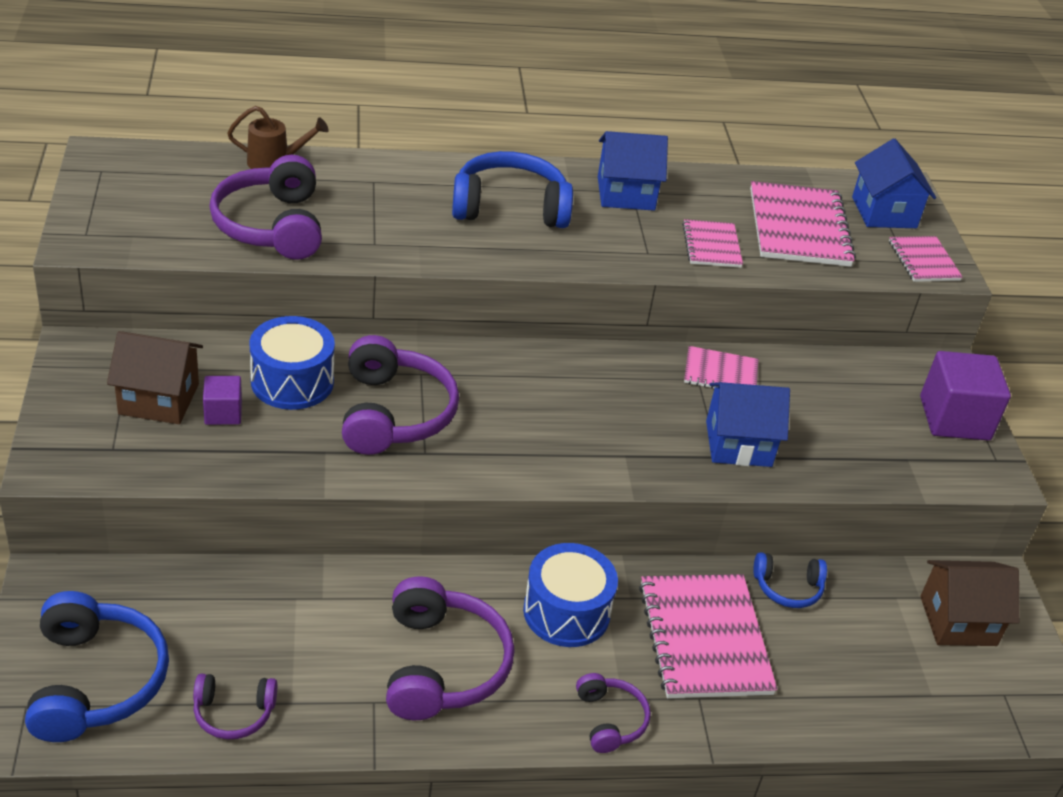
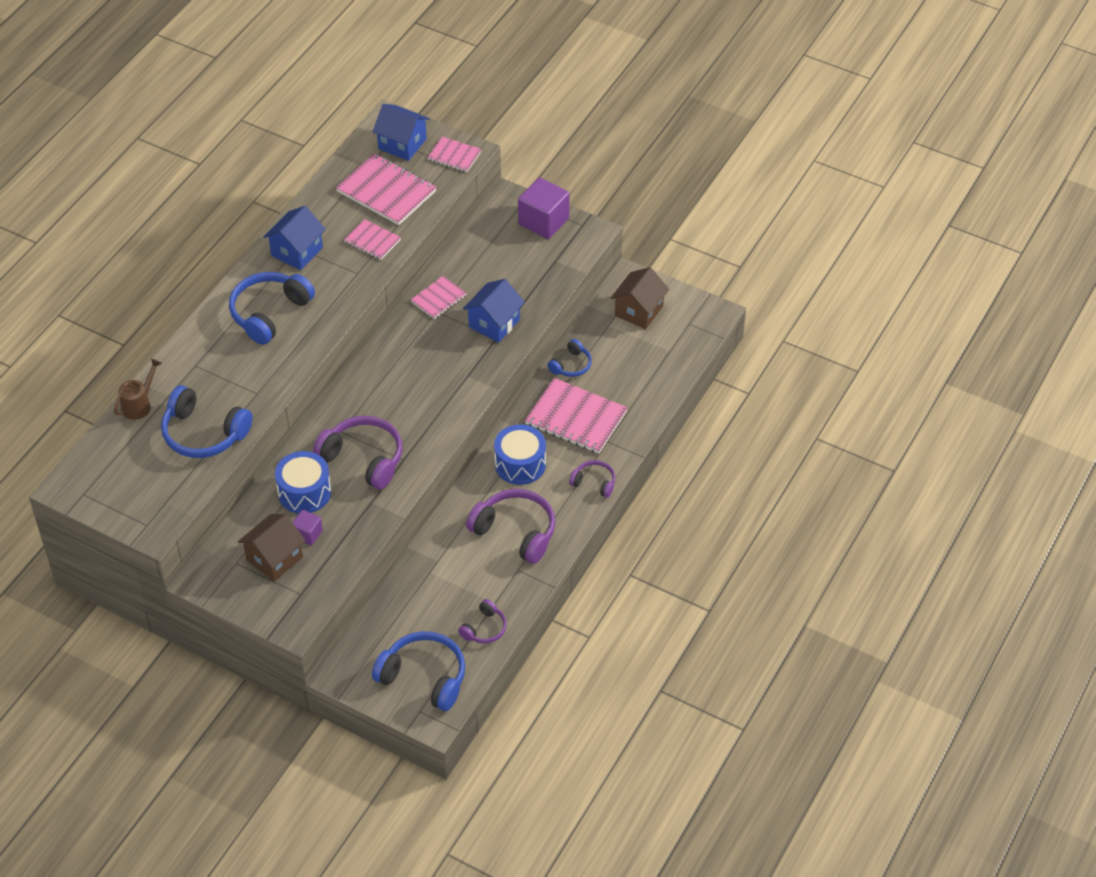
camera: 50 degrees left, 10 degrees up
(271, 226) = (203, 434): purple headphones -> blue headphones

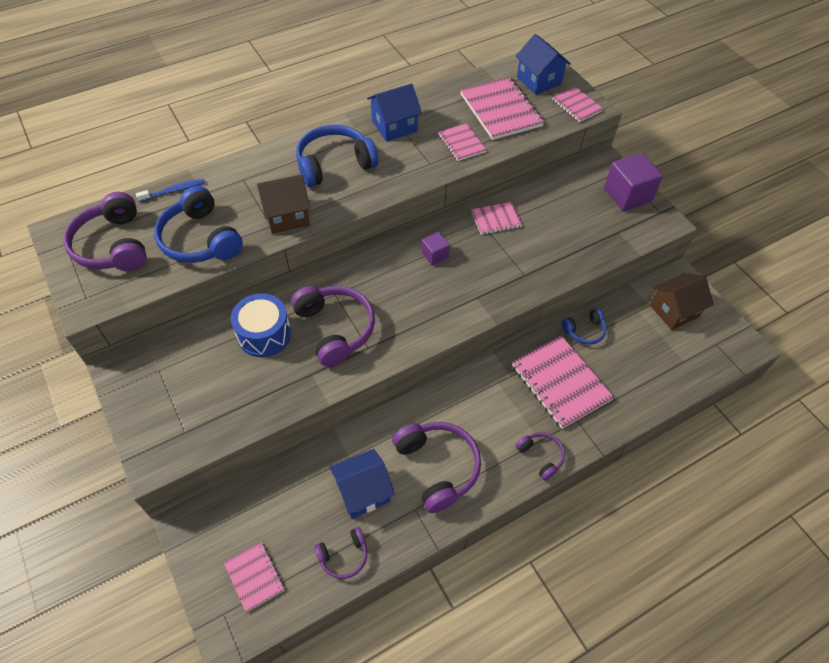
camera: 30 degrees right, 5 degrees up
(129, 475) = (113, 245): none -> purple headphones
(139, 405) = (174, 191): brown watering can -> blue toothbrush
(274, 558) = (191, 384): brown house -> brown house (287, 216)
(307, 534) = (236, 375): purple cube -> purple cube (435, 255)
(424, 677) = (254, 576): blue headphones -> pink notebook
(494, 323) = (530, 262): blue house -> blue house (363, 492)
(520, 464) = (483, 401): blue drum -> none

